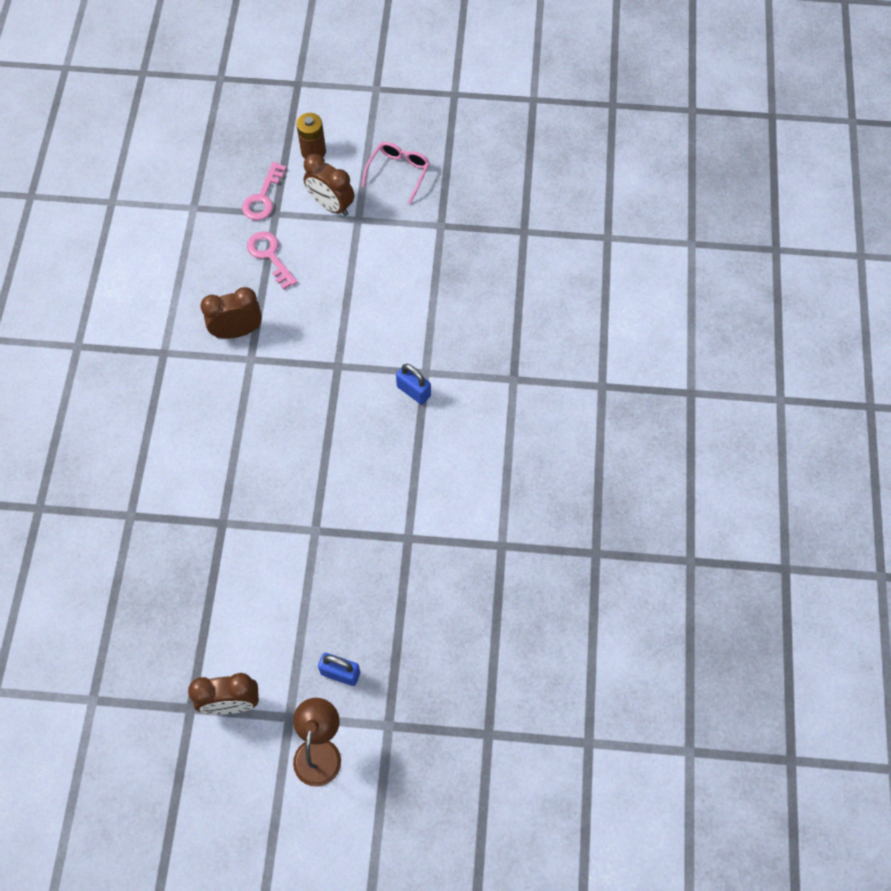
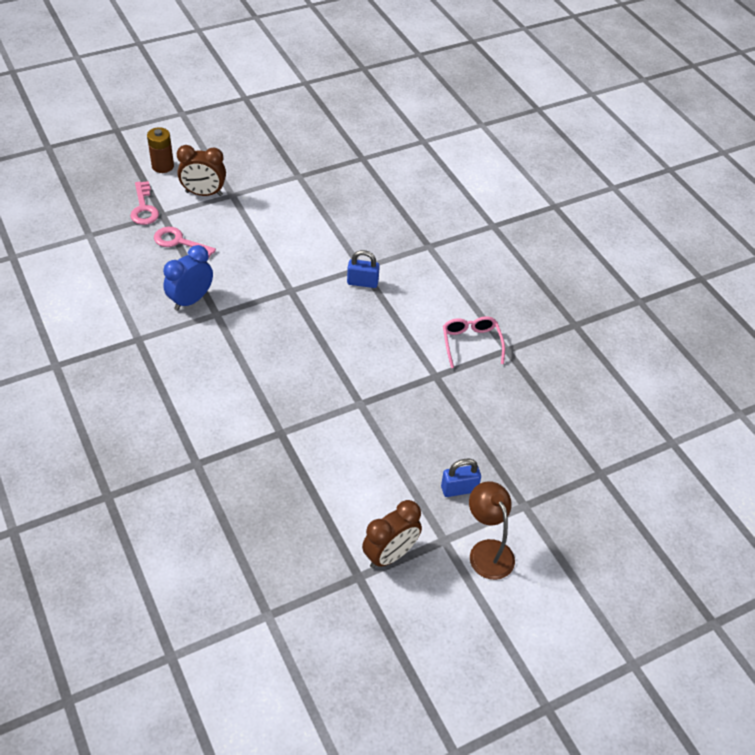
camera: 35 degrees left, 15 degrees down
(237, 331) = (191, 300): brown clock -> blue clock
(398, 173) = (240, 156): pink glasses -> pink glasses (471, 344)

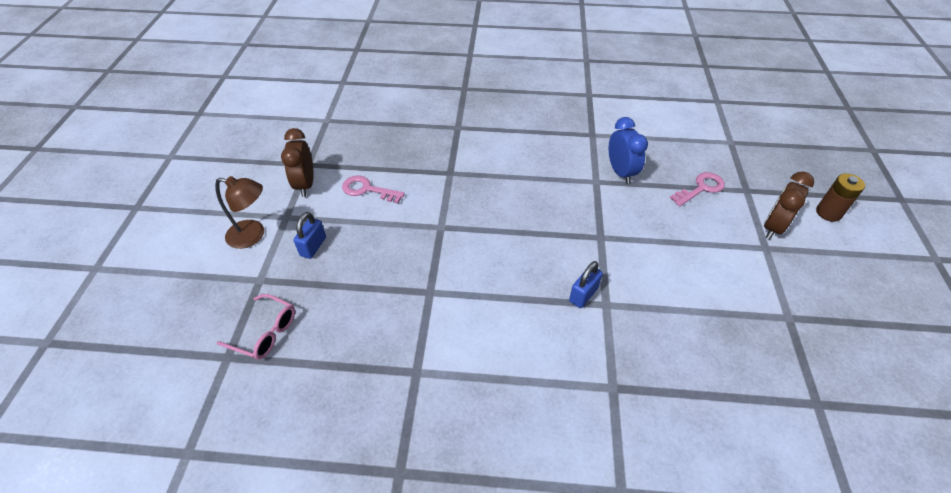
camera: 125 degrees right, 0 degrees up
(144, 208) = (760, 181): pink key -> pink key (367, 190)
(471, 344) = (446, 343): pink glasses -> pink glasses (265, 332)

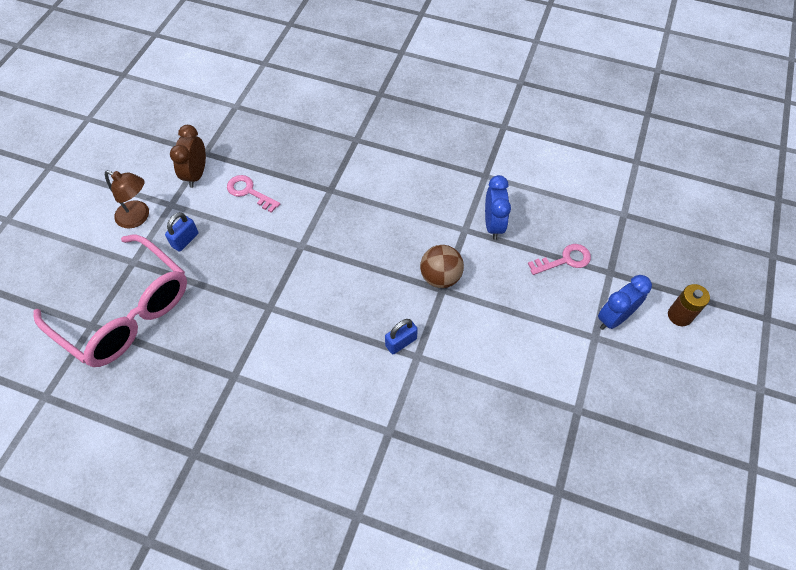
camera: 15 degrees right, 10 degrees up
(265, 332) = (125, 311): pink glasses -> pink glasses, size x2.30
(593, 226) = (440, 277): none -> brown ball
(773, 227) = (614, 318): brown clock -> blue clock

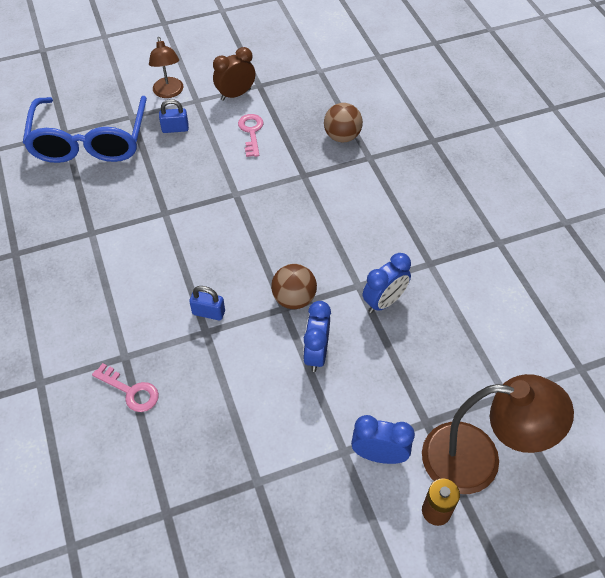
camera: 50 degrees right, 5 degrees down
(125, 311) = (90, 140): pink glasses -> blue glasses
(318, 140) = (342, 136): none -> brown ball
(501, 297) = (316, 354): none -> blue clock
(564, 260) = (402, 377): pink key -> pink key (130, 391)
(659, 265) = (477, 460): none -> brown lamp

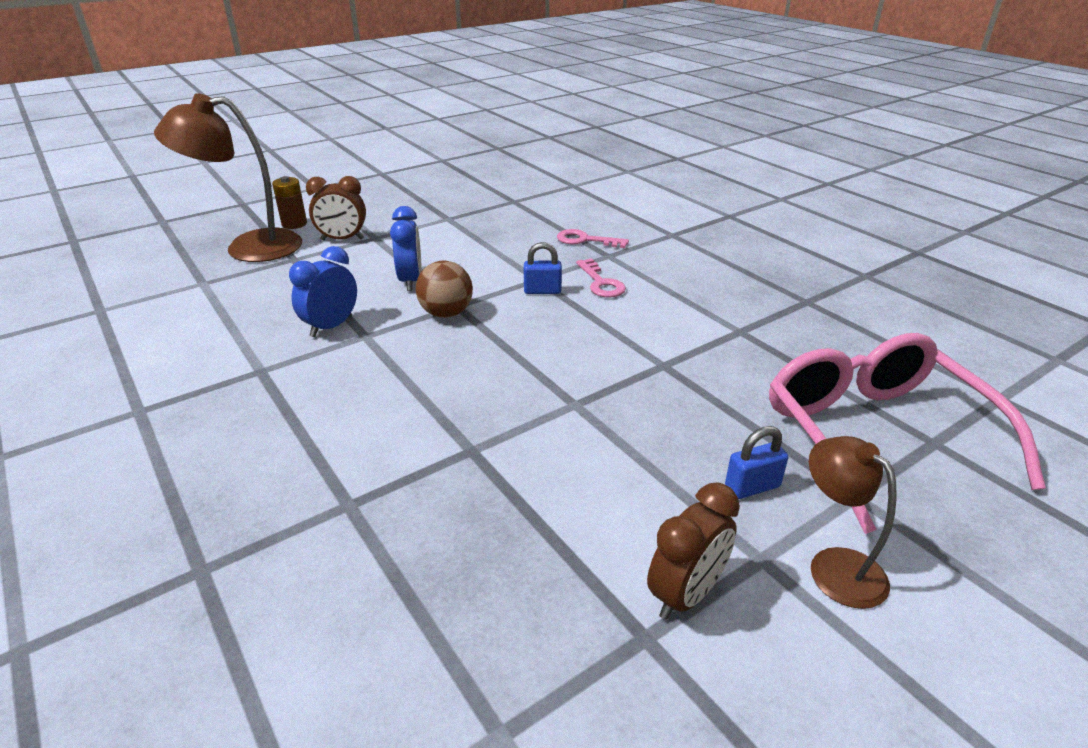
camera: 165 degrees right, 20 degrees down
(90, 140) = (876, 437): blue glasses -> pink glasses
(251, 132) = (602, 509): pink key -> pink key (601, 283)
(342, 136) = (409, 537): brown ball -> none
(379, 455) = (342, 239): blue clock -> brown clock

